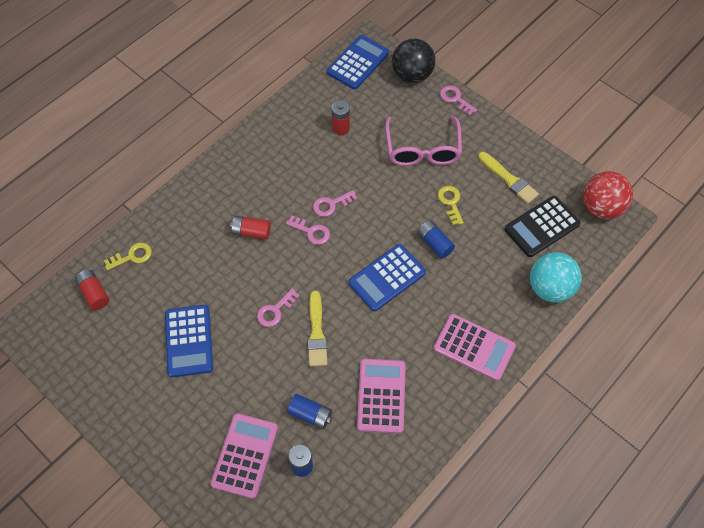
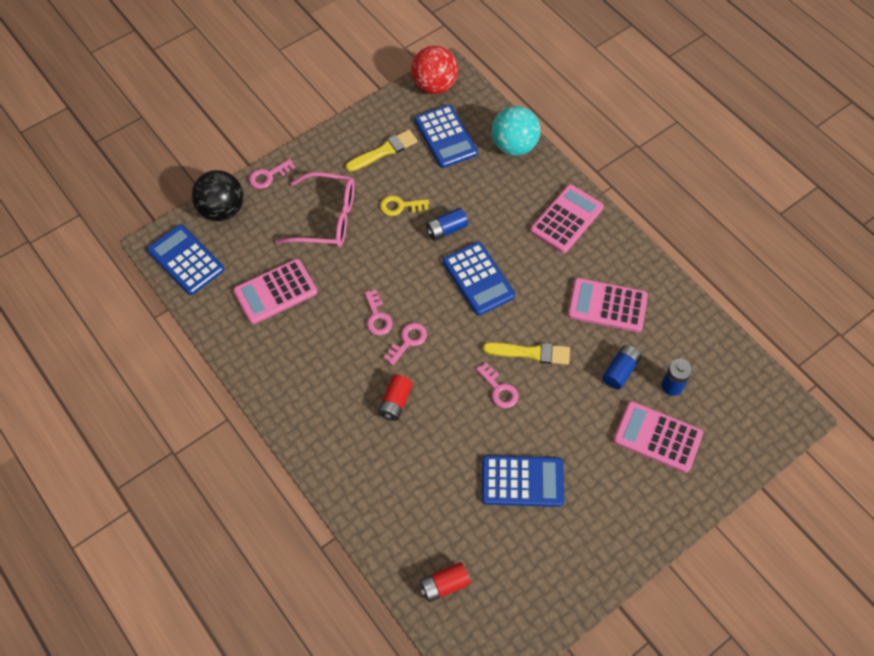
camera: 80 degrees left, 0 degrees up
(132, 256) = (401, 537): yellow key -> none
(341, 128) = (275, 292): red battery -> pink calculator
(542, 227) = (445, 137): black calculator -> blue calculator

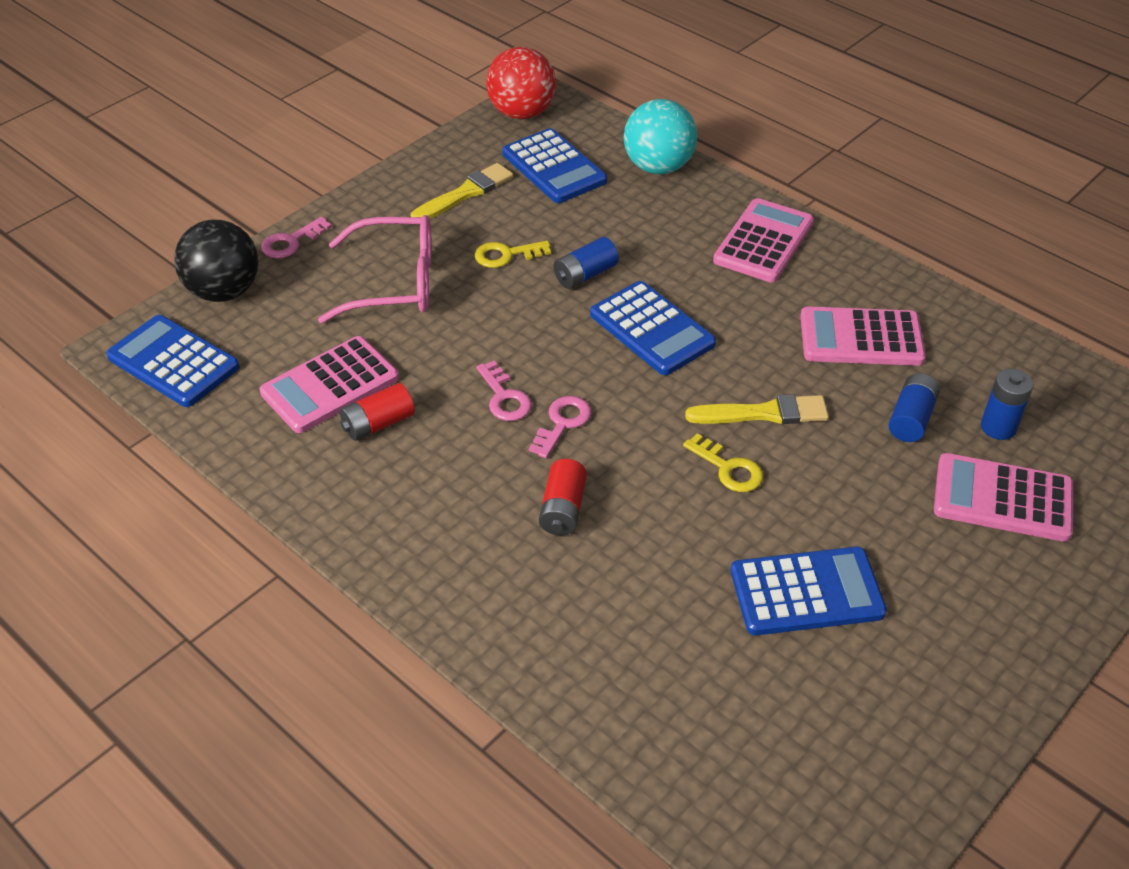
camera: 10 degrees left, 15 degrees down
(444, 585) = (720, 772): red battery -> red battery (378, 424)
(499, 389) = (728, 468): pink key -> yellow key

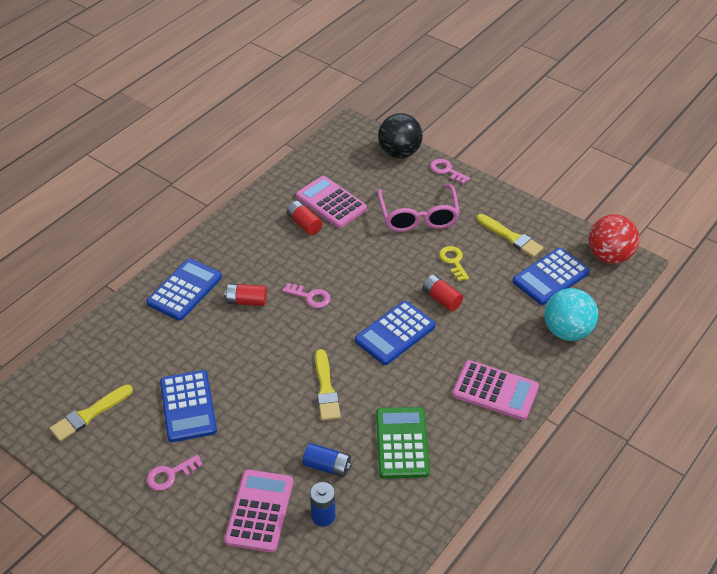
camera: 85 degrees right, 0 degrees up
(173, 362) = (342, 145): blue calculator -> blue calculator (184, 290)
(504, 397) = (328, 271): pink key -> pink key (170, 475)
(585, 275) = (441, 299): blue battery -> red battery
(728, 468) = (279, 372): yellow key -> none
(833, 748) = (89, 414): none -> yellow brush
(861, 338) = (402, 443): pink calculator -> green calculator

